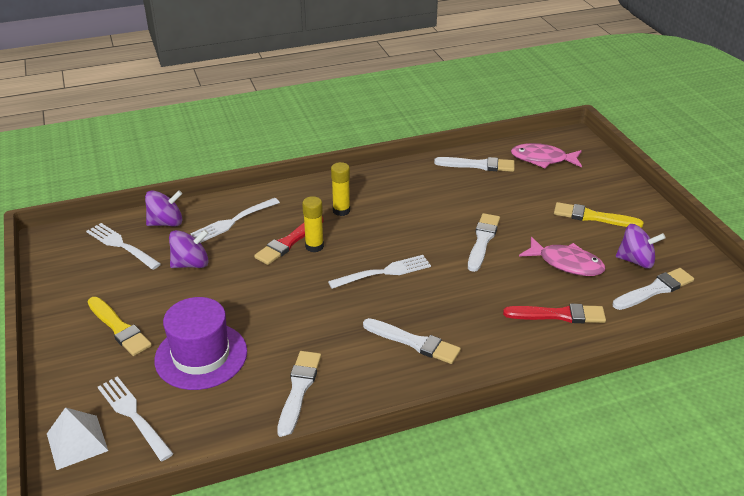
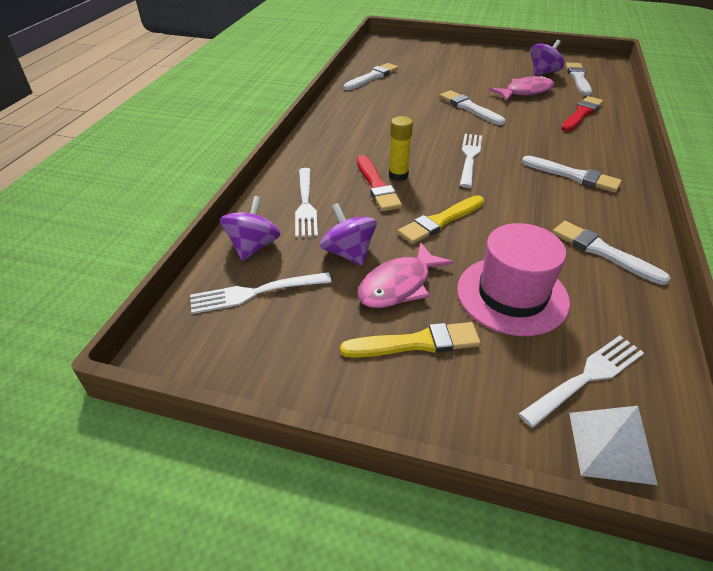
camera: 55 degrees left, 5 degrees up
(134, 416) = (585, 378): white fork -> white fork turned 150 degrees clockwise
(191, 264) = (348, 253): purple spinning top -> purple spinning top turned 45 degrees counterclockwise
(201, 356) = (512, 295): purple hat -> pink hat
(341, 211) = (360, 146): yellow glue stick -> none
(414, 342) = (573, 176): white brush -> white brush turned 60 degrees clockwise
(542, 159) = (395, 57): pink fish -> pink fish (399, 285)
(593, 217) = (482, 67): yellow brush -> yellow brush (440, 221)

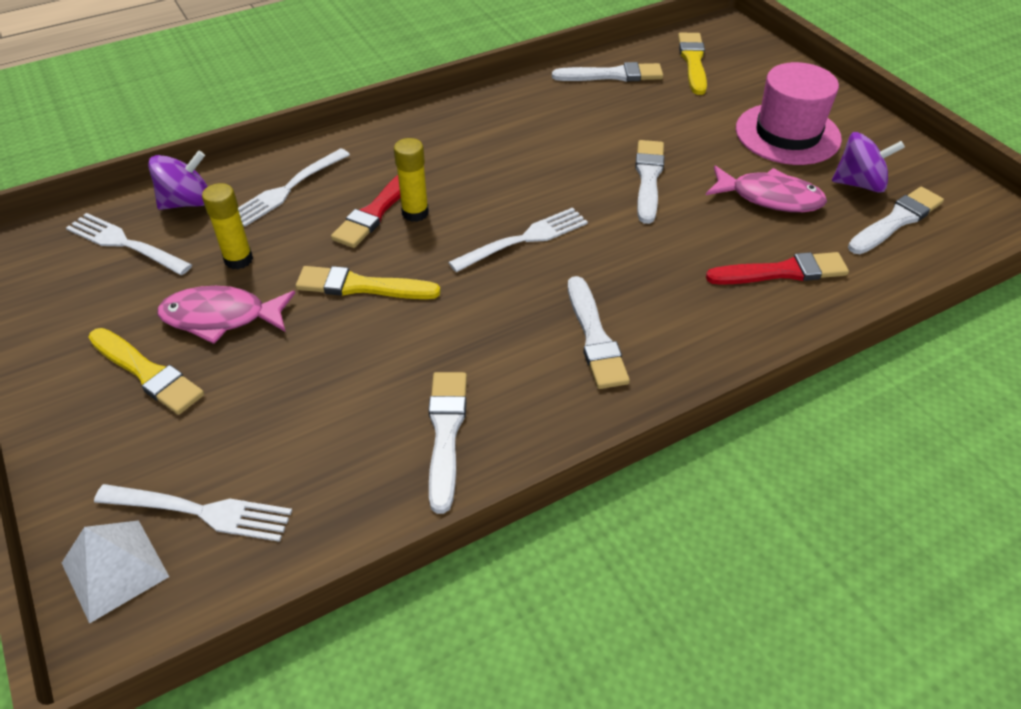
camera: 45 degrees right, 5 degrees up
(348, 253) = (238, 259): purple spinning top -> yellow glue stick
(396, 58) = (693, 61): none -> yellow brush
(512, 295) = (284, 400): pink hat -> pink hat (787, 134)

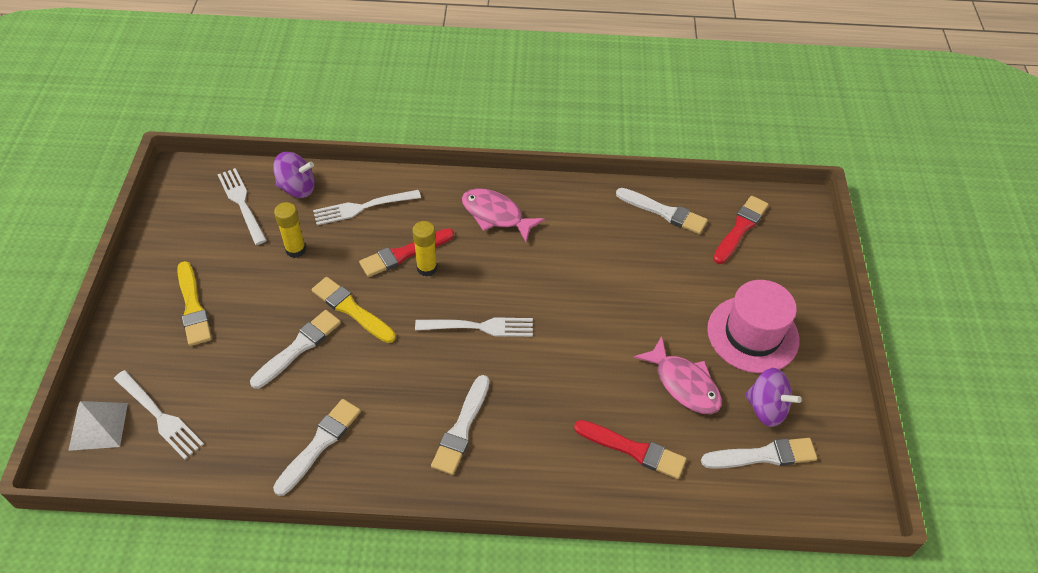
camera: 30 degrees right, 5 degrees up
(221, 317) = (257, 289): pink fish -> pink fish (496, 215)
(648, 178) = (608, 320): white brush -> white brush (299, 347)
(693, 61) = (740, 228): yellow brush -> red brush

